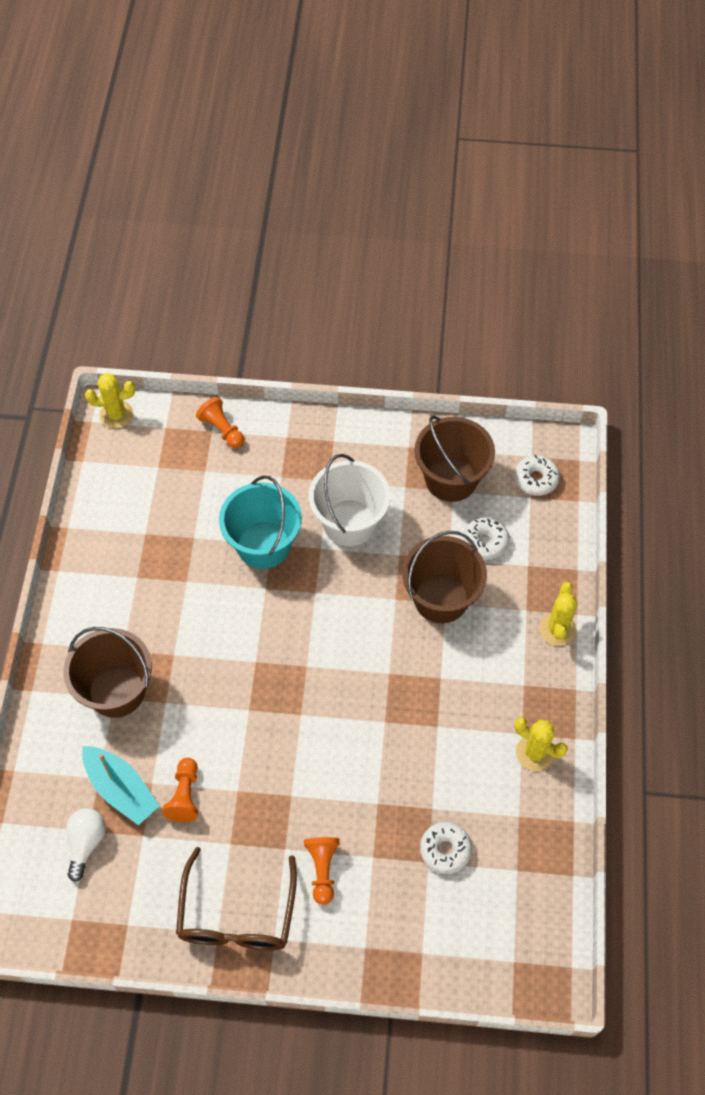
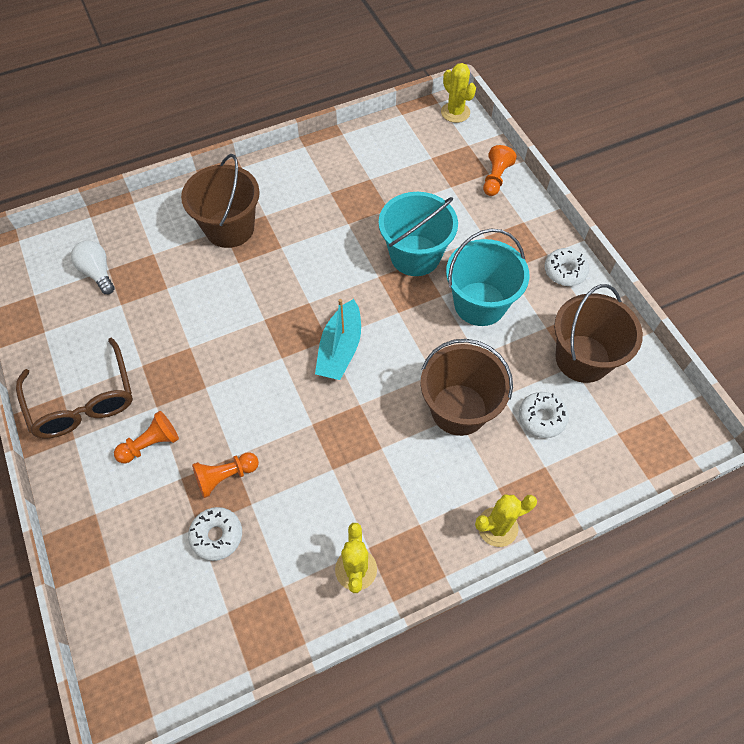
camera: 60 degrees right, 0 degrees up
(86, 843) = (98, 273): white light bulb -> white light bulb turned 105 degrees counterclockwise
(121, 789) = (151, 271): turquoise boat -> turquoise boat (340, 349)
(185, 795) = (167, 314): orange pawn -> orange pawn (225, 476)
(237, 915) = (83, 401): brown glasses -> brown glasses turned 90 degrees counterclockwise
(349, 523) = (480, 304): white bucket -> turquoise bucket
(536, 479) = (640, 429): white donut -> white donut (565, 271)

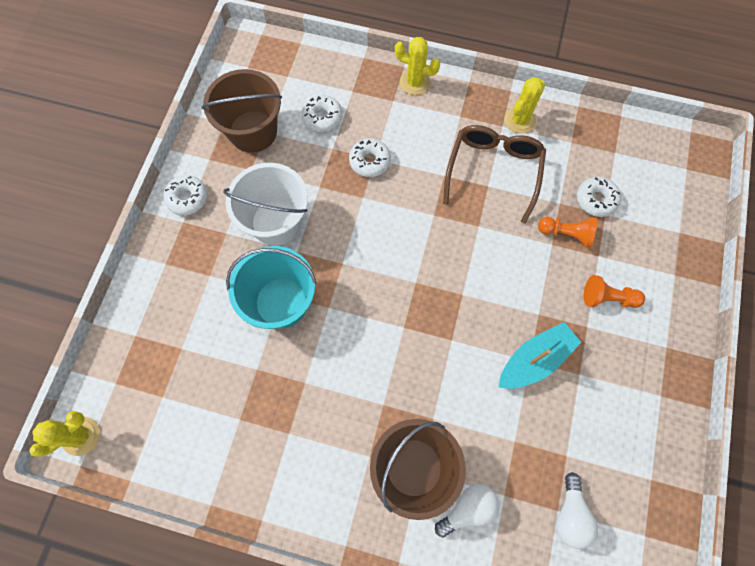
camera: 140 degrees left, 10 degrees up
(83, 401) = (645, 376): brown glasses -> brown glasses (493, 171)
(174, 231) = (468, 509): none -> white light bulb
(340, 349) = (412, 267): turquoise boat -> turquoise boat (534, 360)
(455, 112) = (81, 436): yellow cactus -> yellow cactus turned 45 degrees clockwise
(459, 409) = (370, 161): brown bucket -> white donut
(480, 304) = (276, 222): turquoise bucket -> white bucket
(495, 178) = (136, 325): orange pawn -> none

